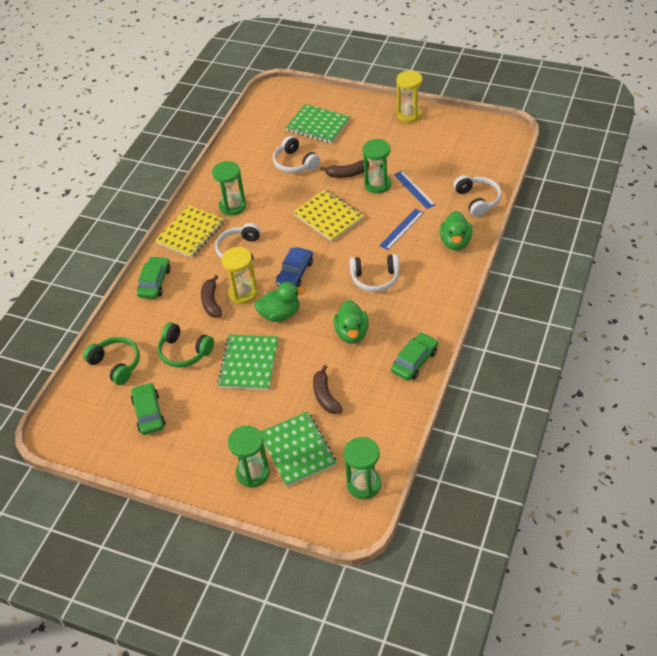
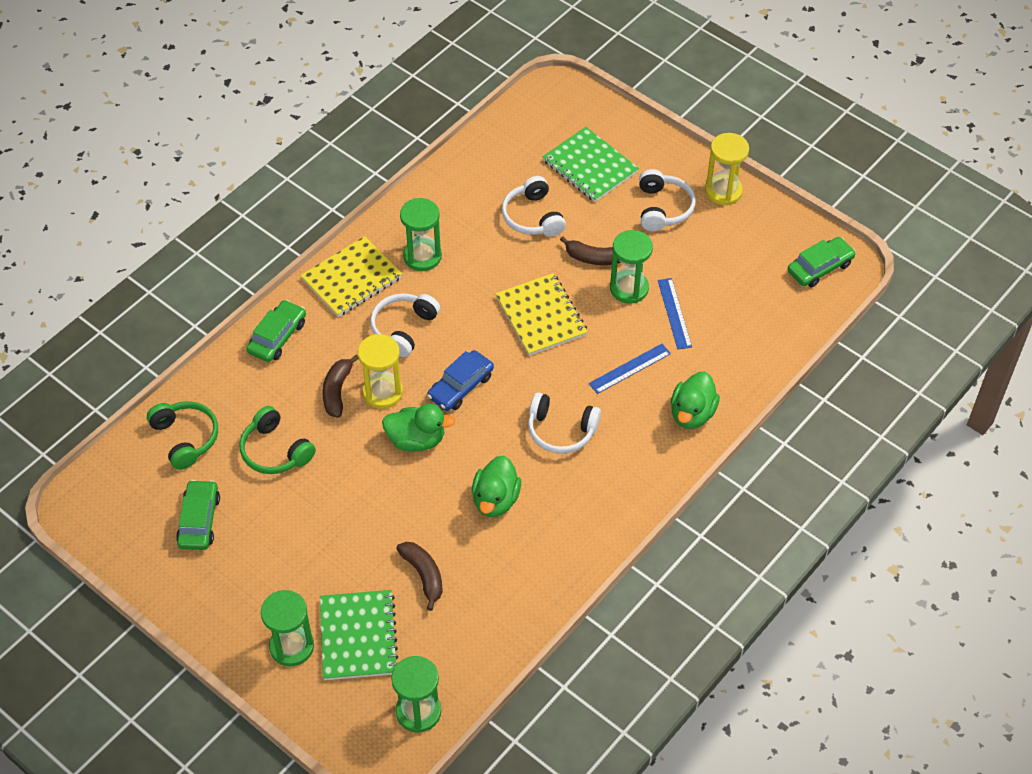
camera: 15 degrees right, 5 degrees up
(249, 363) = (348, 496): green notebook -> none
(325, 396) = (424, 575): brown banana -> brown banana turned 150 degrees clockwise
(414, 361) = (557, 568): green car -> green car (820, 267)
(477, 200) = (753, 360): white headphones -> white headphones (663, 208)

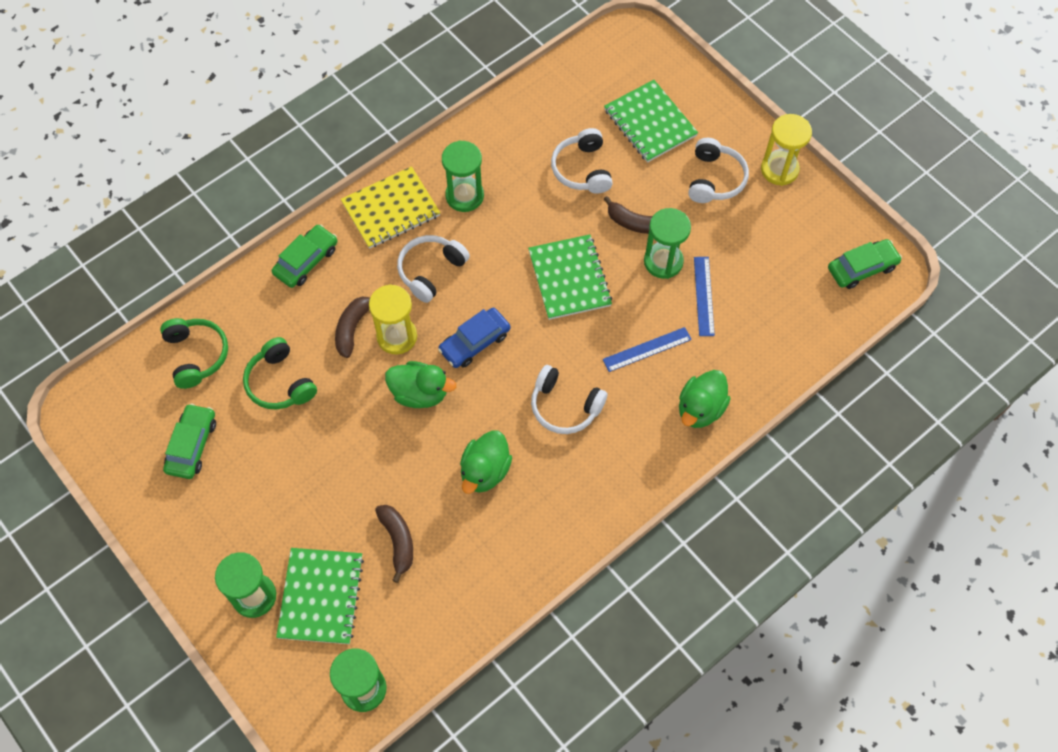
camera: 10 degrees right, 10 degrees up
(541, 316) = (569, 278): yellow notebook -> green notebook

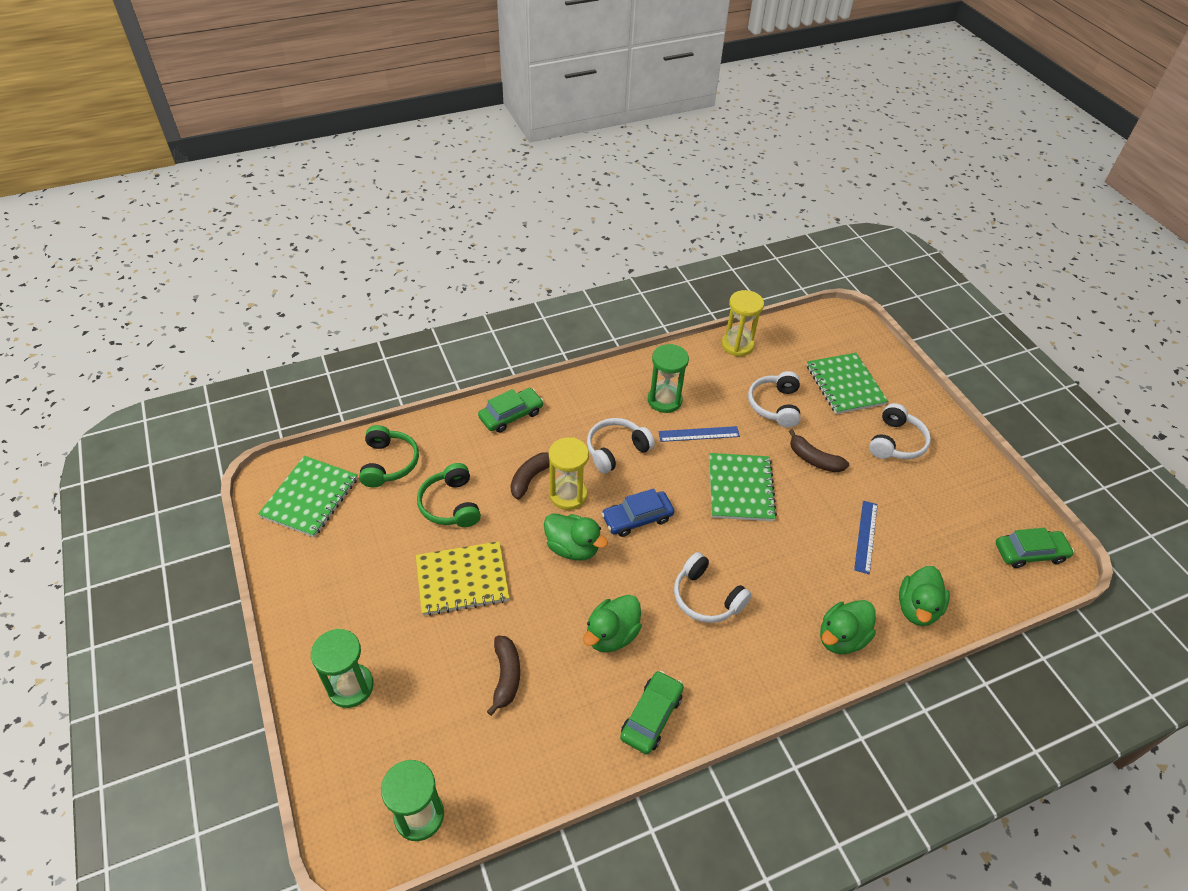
camera: 15 degrees right, 15 degrees down
(192, 445) = (353, 535): green car -> green car (651, 716)
(321, 596) = (413, 707): green notebook -> green notebook (310, 497)
(391, 209) = (597, 394): yellow notebook -> yellow notebook (462, 579)
(647, 349) = (799, 568): blue ruler -> blue ruler (699, 434)
(663, 262) = (832, 497): green hourglass -> none
(765, 358) = (917, 608): none -> green duck
(779, 169) = (959, 449): yellow hourglass -> yellow hourglass (737, 345)

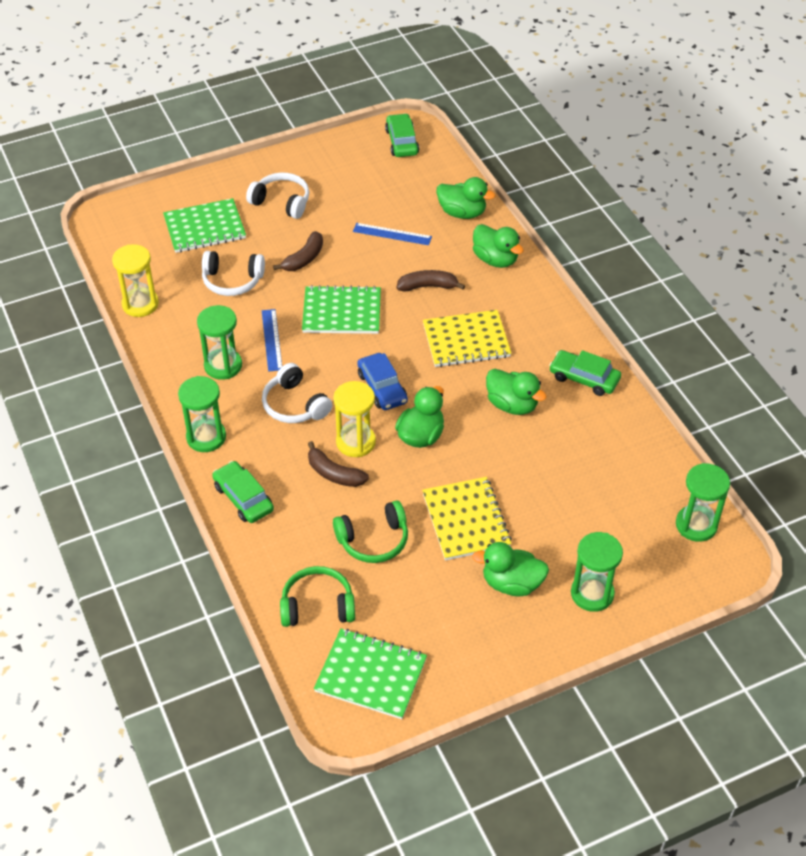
camera: 90 degrees left, 0 degrees up
(379, 613) = (511, 583): none -> green duck
(506, 676) = (563, 477): brown banana -> brown banana (428, 286)
(580, 390) = (206, 437): none -> green hourglass
(706, 597) = (466, 340): white headphones -> yellow notebook

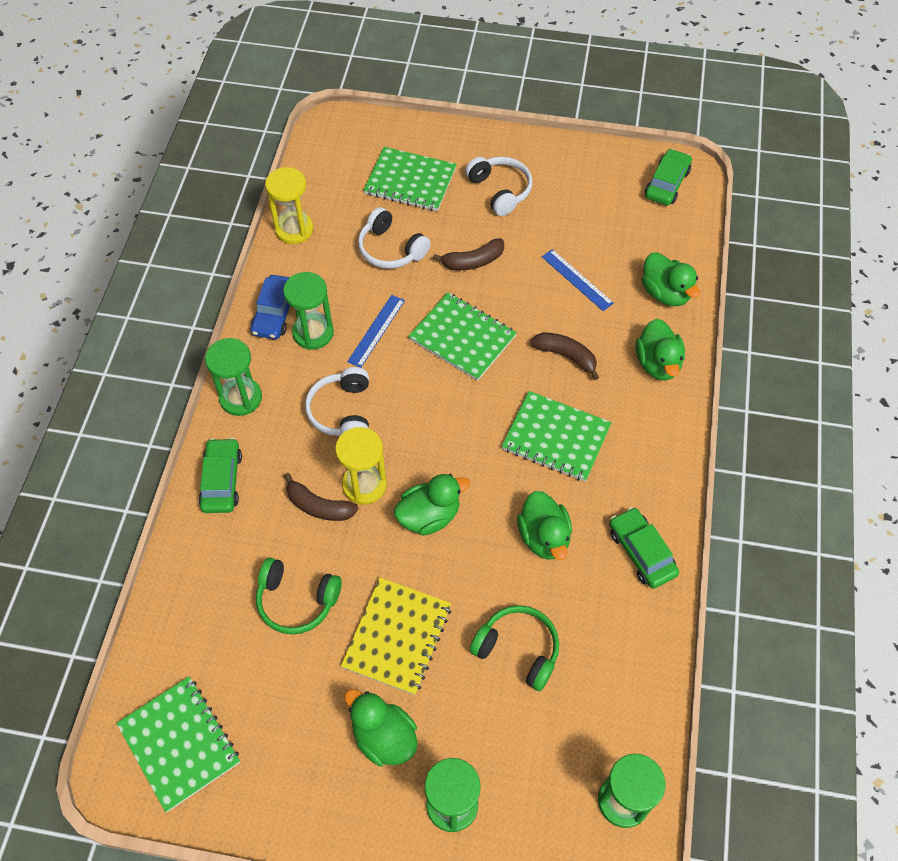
camera: 35 degrees right, 10 degrees up
(317, 606) = (193, 637): green headphones -> green headphones (518, 650)
(334, 473) = (318, 506): brown banana -> brown banana turned 45 degrees counterclockwise
(382, 388) = (435, 441): blue car -> blue car (275, 313)
(466, 340) = (556, 437): yellow notebook -> green notebook

